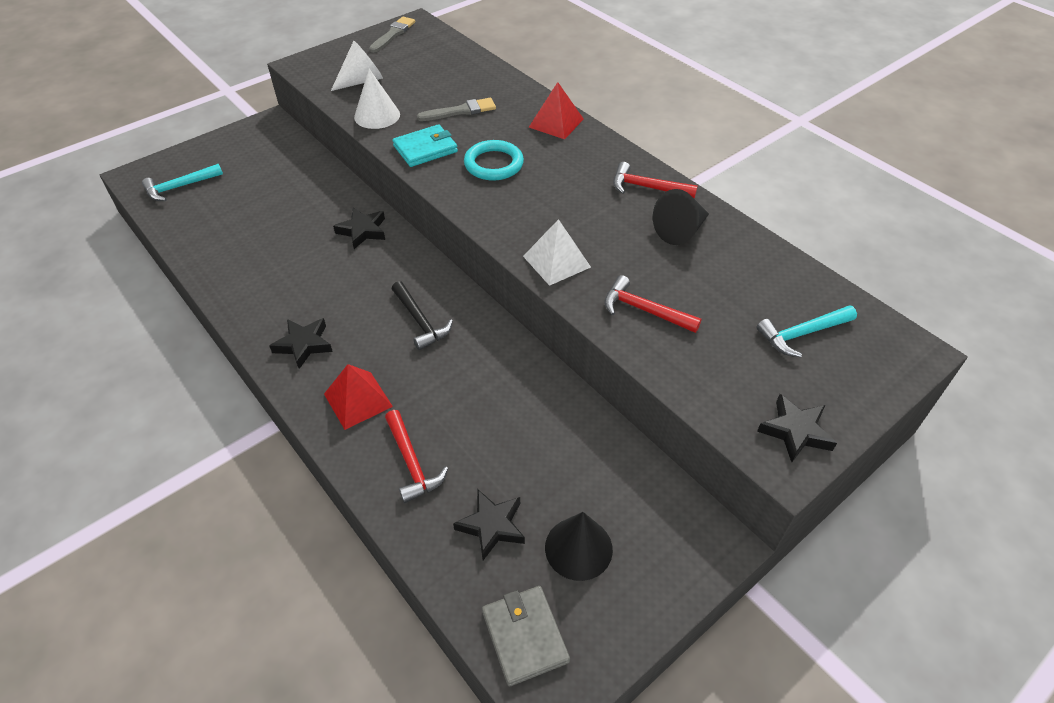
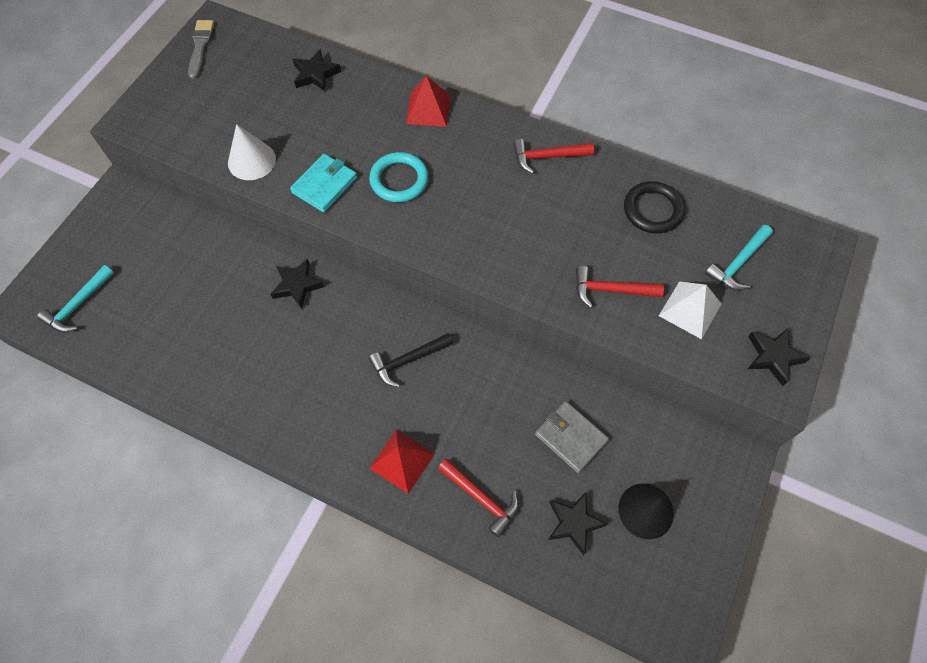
camera: 25 degrees left, 15 degrees up
(304, 345) = (320, 428): black star -> black star (315, 74)
(361, 81) = (207, 121): white cone -> none
(420, 321) = (408, 360): black hammer -> black hammer turned 120 degrees clockwise
(460, 111) = (330, 126): grey brush -> none
(524, 636) = (645, 599): grey wallet -> grey wallet (570, 437)
(556, 261) = (514, 268): white pyramid -> white pyramid (690, 309)
(680, 231) = (598, 194): black cone -> none
(731, 260) = (652, 210): none -> black ring

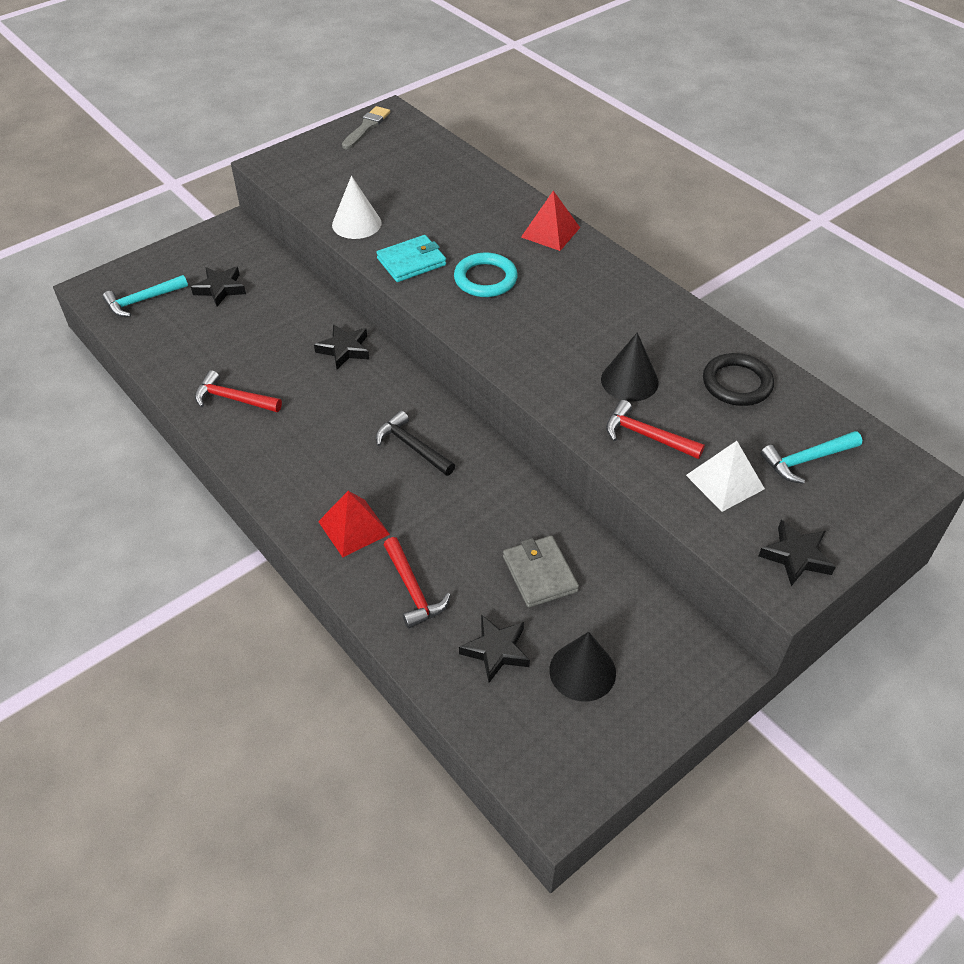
camera: 25 degrees right, 15 degrees down
(315, 74) = (458, 175): black star -> black star (220, 289)
(408, 360) = (412, 447): black hammer -> black hammer turned 45 degrees clockwise
(547, 157) = (649, 305): red hammer -> red hammer (233, 399)
(570, 240) = (629, 380): none -> black cone

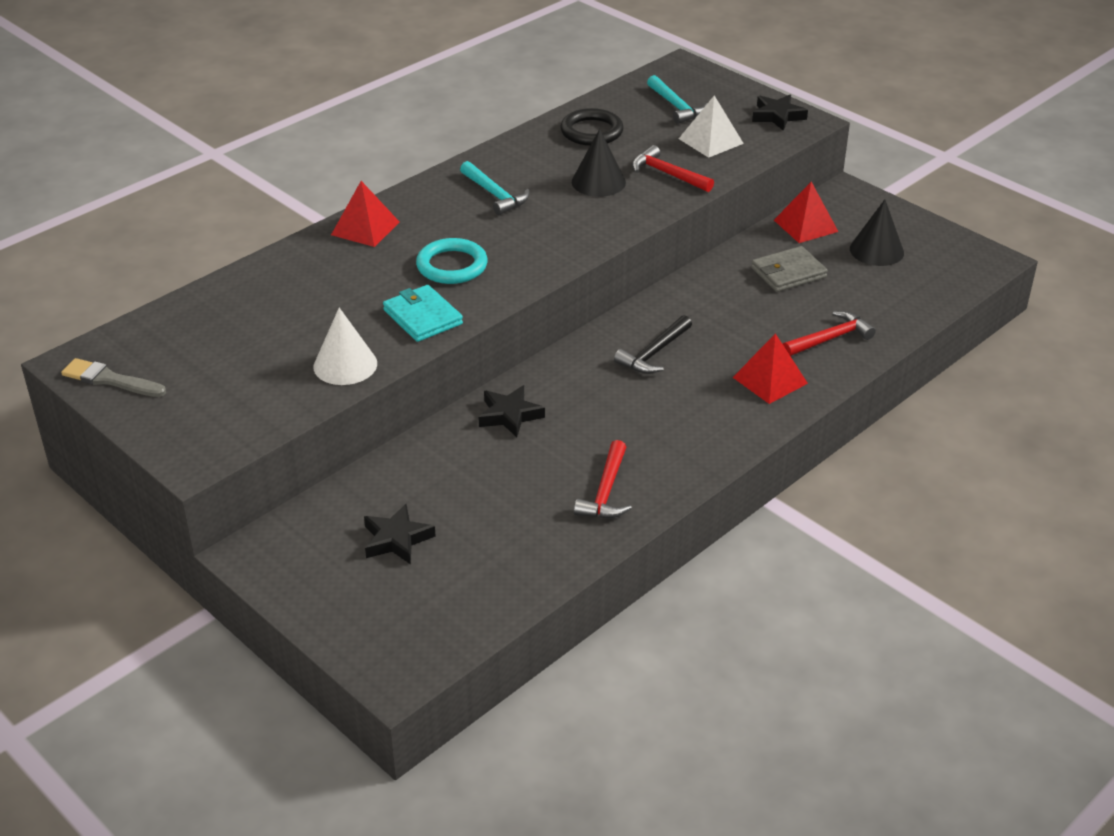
camera: 95 degrees left, 10 degrees down
(142, 300) = (424, 613): turquoise hammer -> turquoise hammer (495, 195)
(496, 650) = (874, 291): black star -> none
(638, 607) = (805, 225): none -> red pyramid
(646, 436) = (667, 174): red hammer -> red hammer turned 105 degrees clockwise

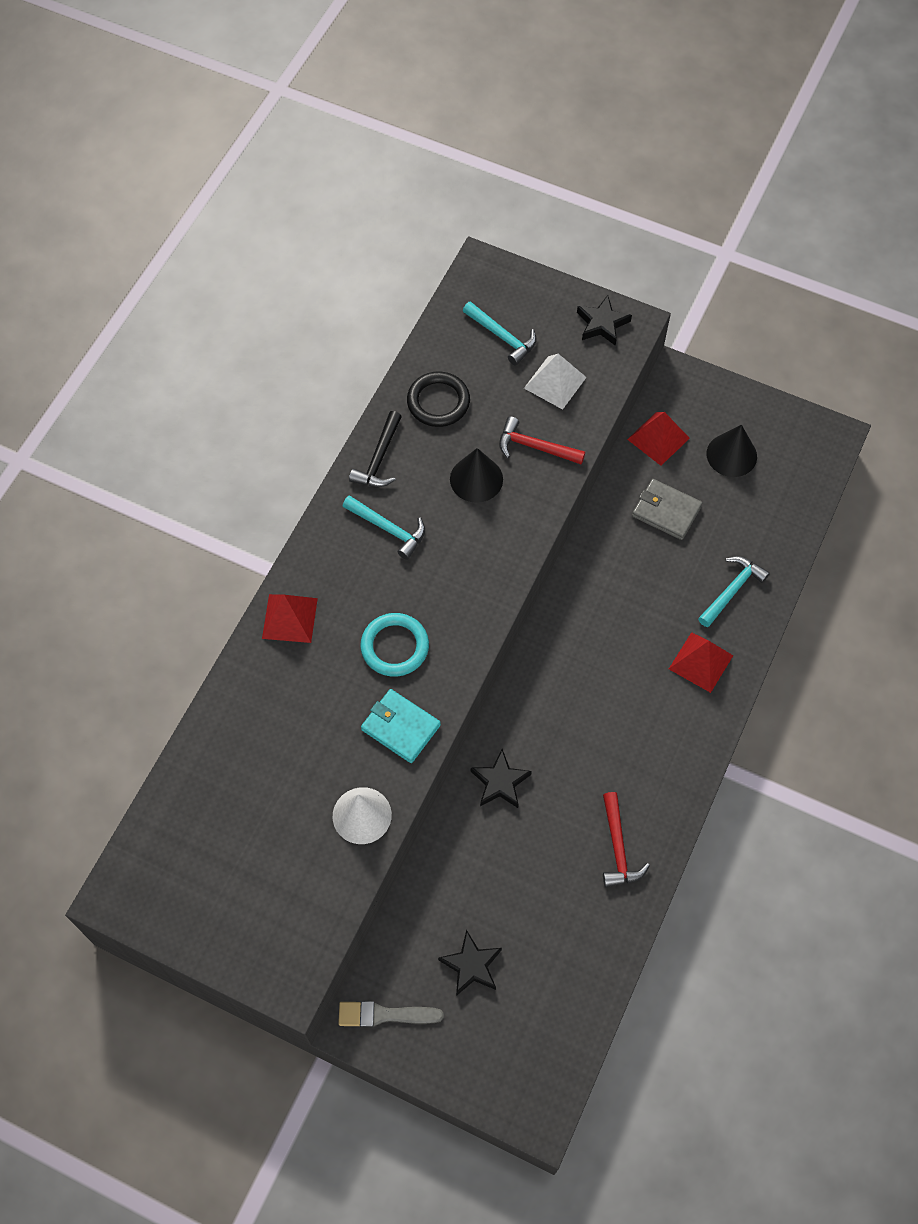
camera: 20 degrees left, 25 degrees up
(110, 380) = (161, 908): grey brush -> grey brush (384, 1015)
(654, 353) = (591, 660): black hammer -> black hammer (379, 458)
(788, 273) = (666, 511): grey wallet -> grey wallet turned 75 degrees clockwise
(830, 338) = (732, 590): red hammer -> turquoise hammer

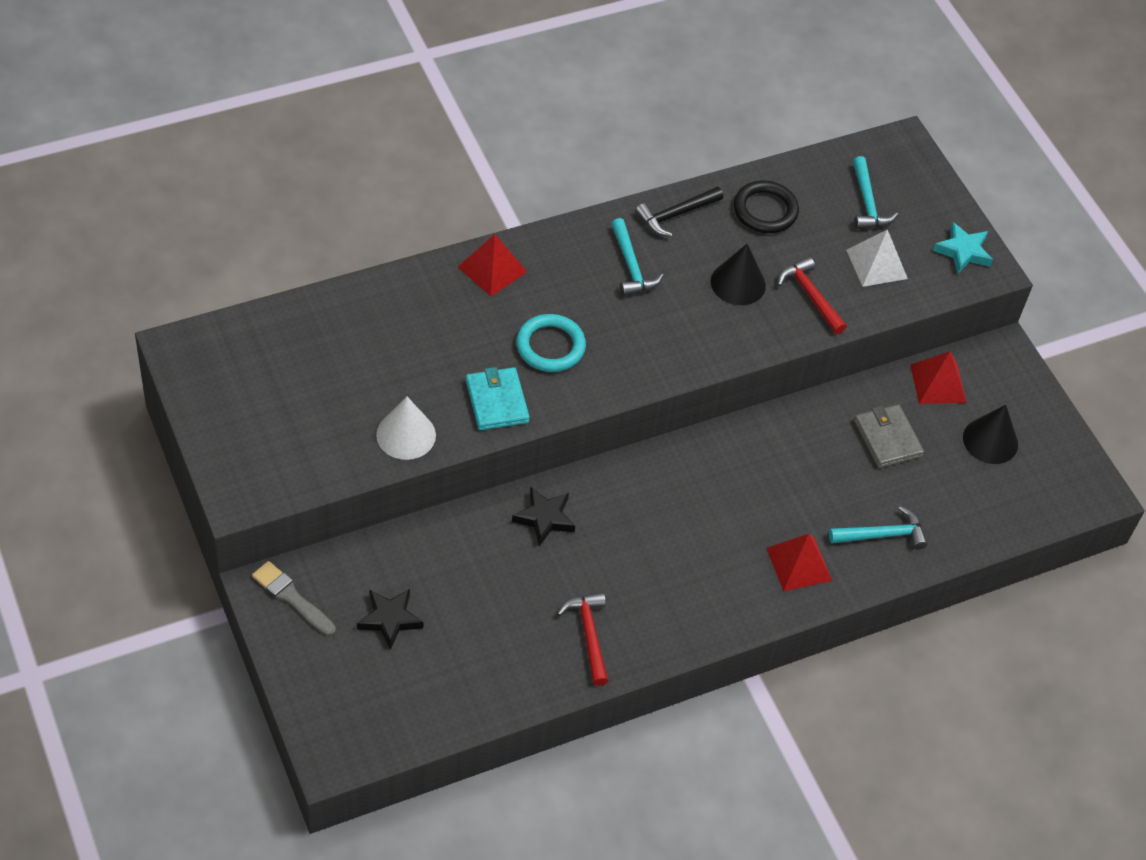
camera: 35 degrees right, 10 degrees down
(602, 324) = (963, 251): black star -> turquoise star
(618, 847) = (589, 635): red hammer -> red hammer turned 135 degrees clockwise

